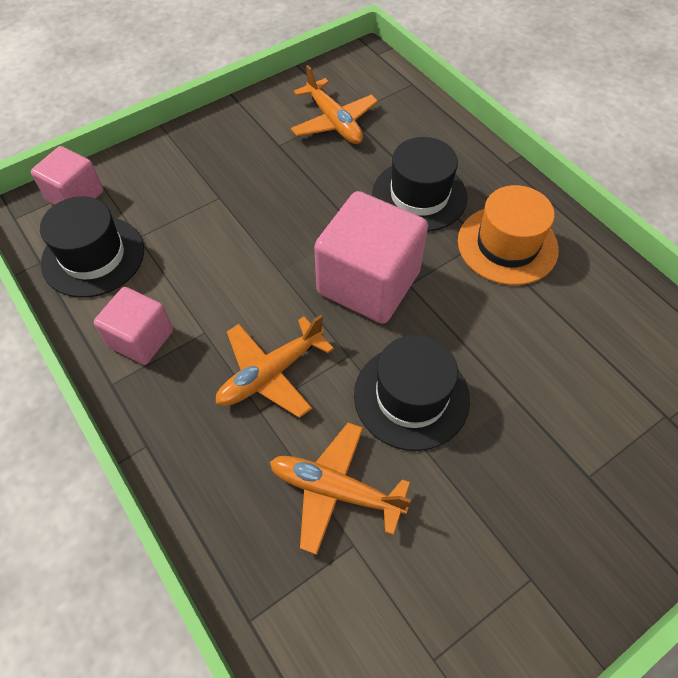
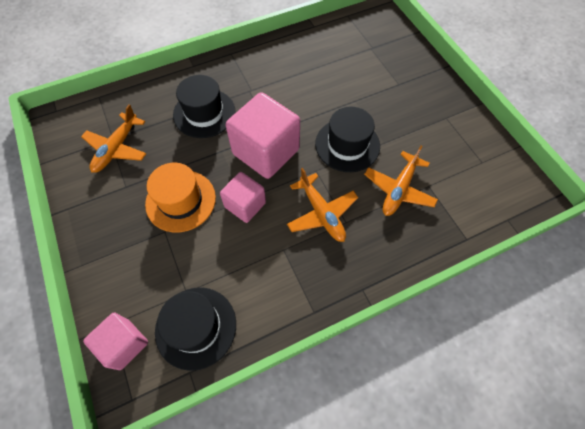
camera: 80 degrees left, 5 degrees up
(141, 339) = (281, 291): pink cube -> pink cube (245, 205)
(334, 122) = (117, 148): orange plane -> orange plane turned 135 degrees clockwise
(507, 245) = (255, 80): orange hat -> orange hat (180, 200)

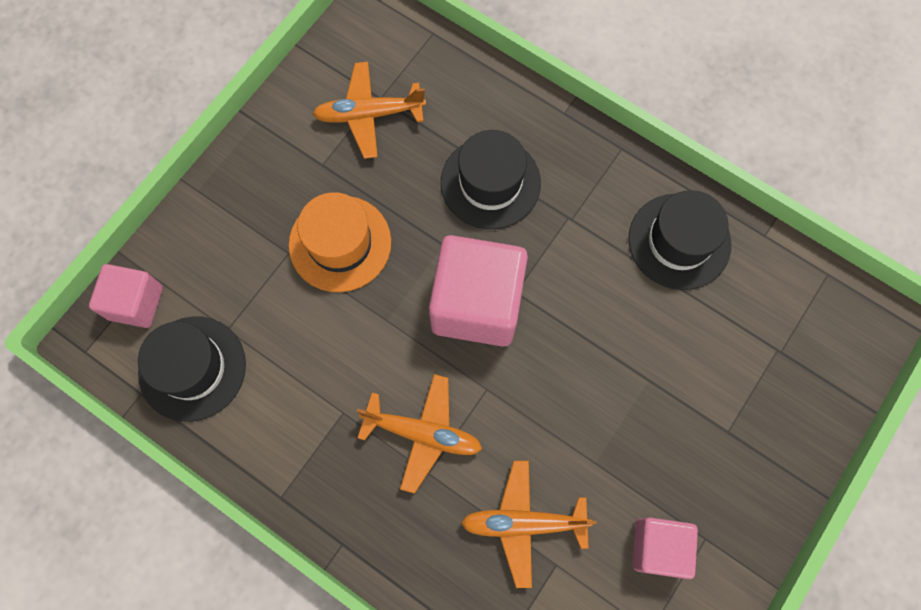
camera: 60 degrees right, 10 degrees up
(245, 205) = (379, 326): pink cube -> pink cube (658, 547)
(321, 213) = (423, 433): orange plane -> orange plane turned 105 degrees counterclockwise
(347, 145) = (557, 410): black hat -> black hat (679, 241)

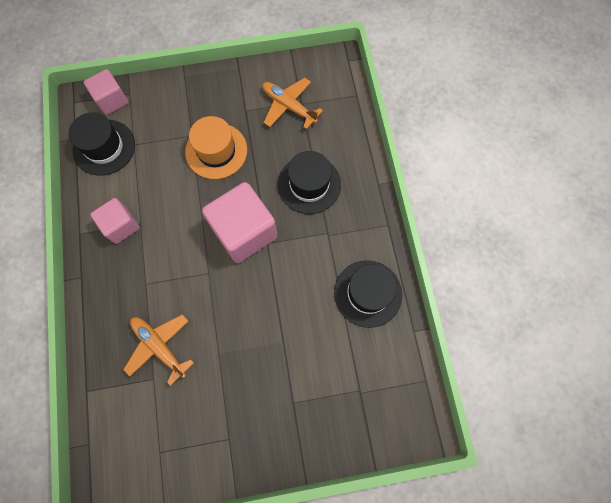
camera: 45 degrees right, 0 degrees up
(423, 433) = (161, 265): orange plane -> none
(658, 547) = (204, 419): pink cube -> pink cube (121, 226)

